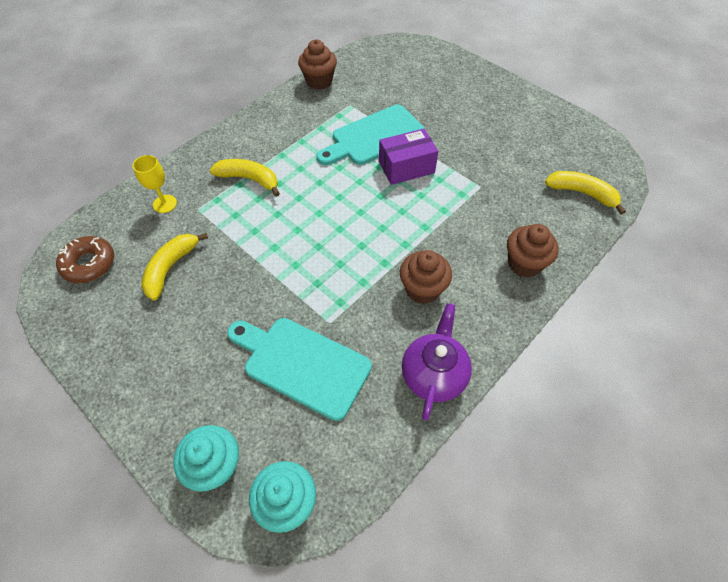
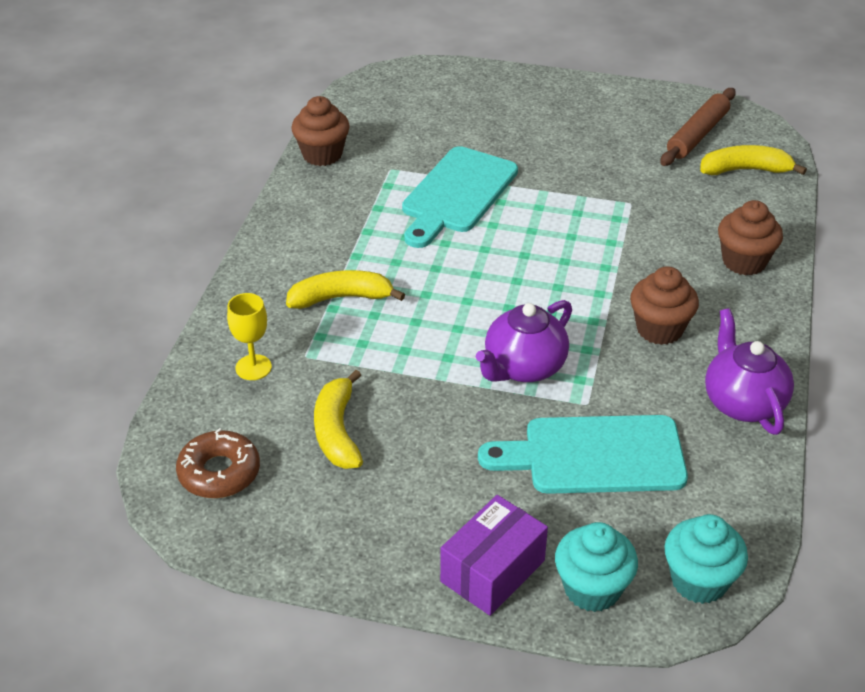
camera: 30 degrees left, 15 degrees down
(312, 276) = (523, 367): none -> purple teapot
(406, 167) = (527, 213): purple box -> purple box (492, 571)
(568, 154) = (697, 135): none -> brown rolling pin

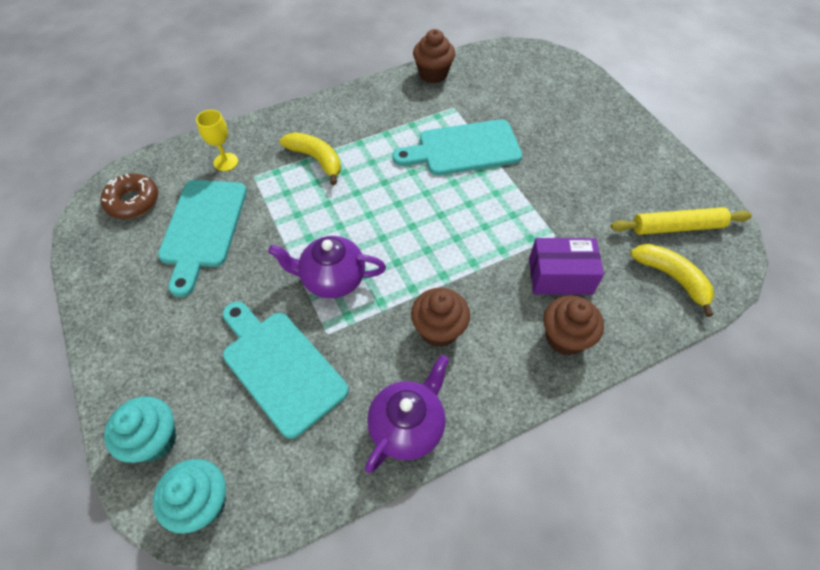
camera: 50 degrees right, 15 degrees up
(337, 431) = (202, 228): yellow banana -> turquoise cutting board
(492, 571) = (136, 374): purple box -> purple box (560, 276)
(697, 135) = (677, 227): brown rolling pin -> yellow rolling pin

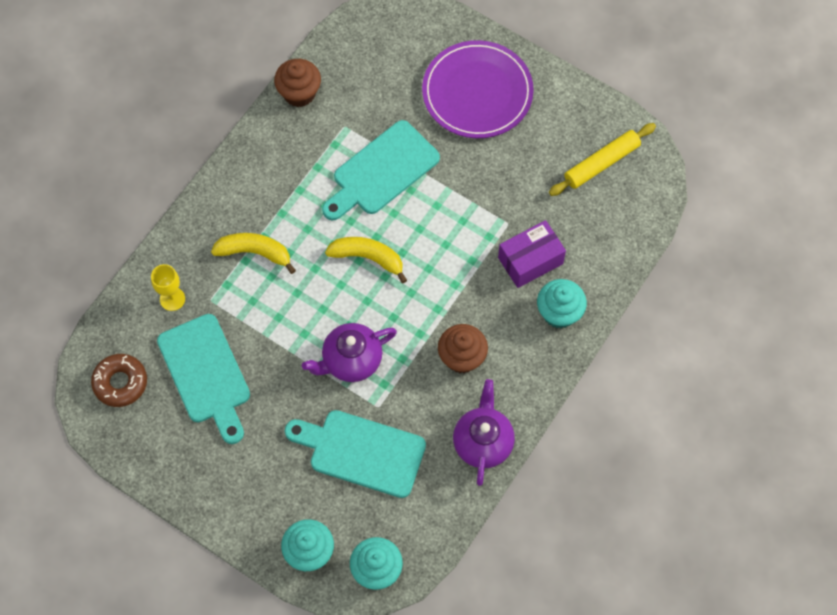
camera: 30 degrees left, 10 degrees up
(565, 338) = (559, 313): brown cupcake -> turquoise cupcake
(583, 129) = (477, 92): none -> purple plate
(672, 278) = (616, 216): yellow banana -> yellow banana (368, 258)

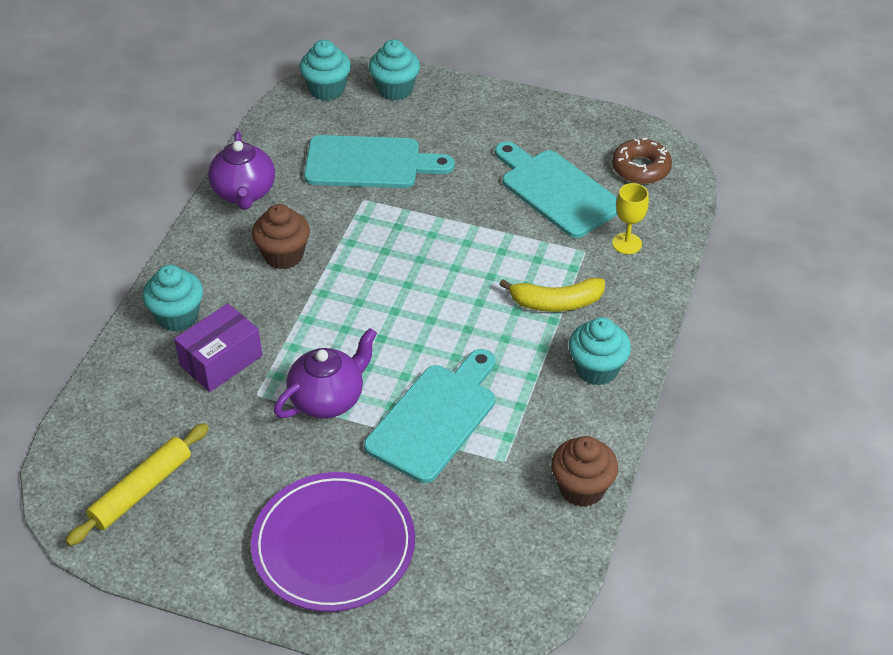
camera: 165 degrees right, 20 degrees down
(249, 184) = (596, 369): none -> turquoise cupcake
(351, 360) = (406, 230): purple teapot -> purple teapot (328, 399)
(368, 258) = (420, 324): yellow banana -> none

